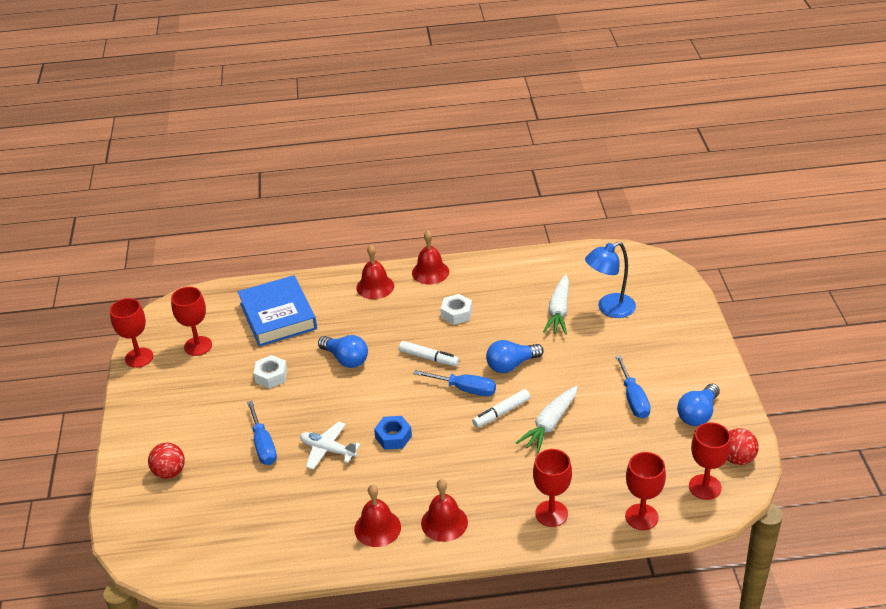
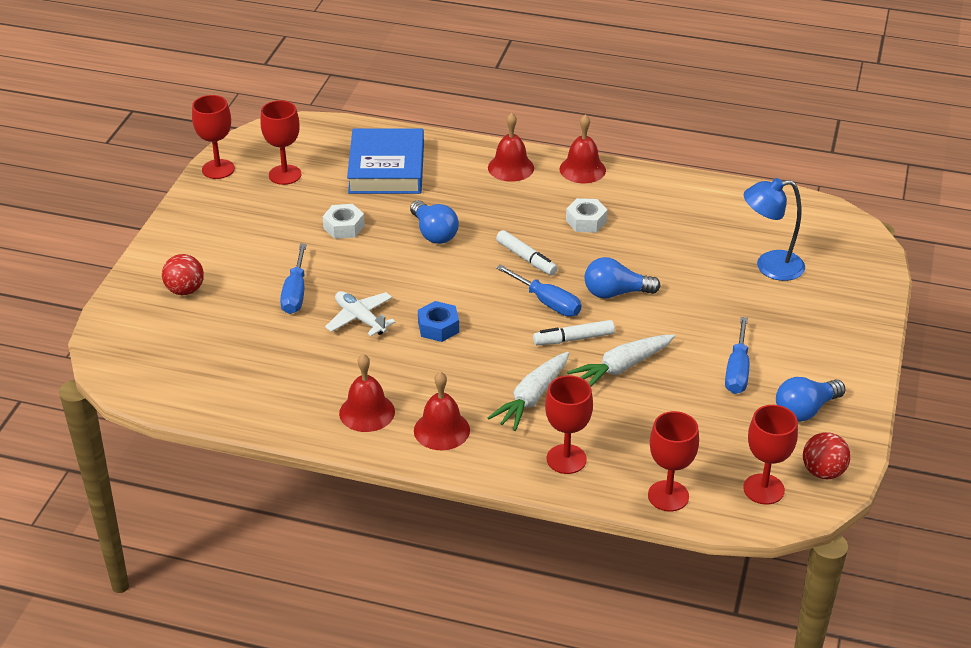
camera: 20 degrees right, 0 degrees up
(559, 311) = (707, 252): white carrot -> white carrot (532, 398)

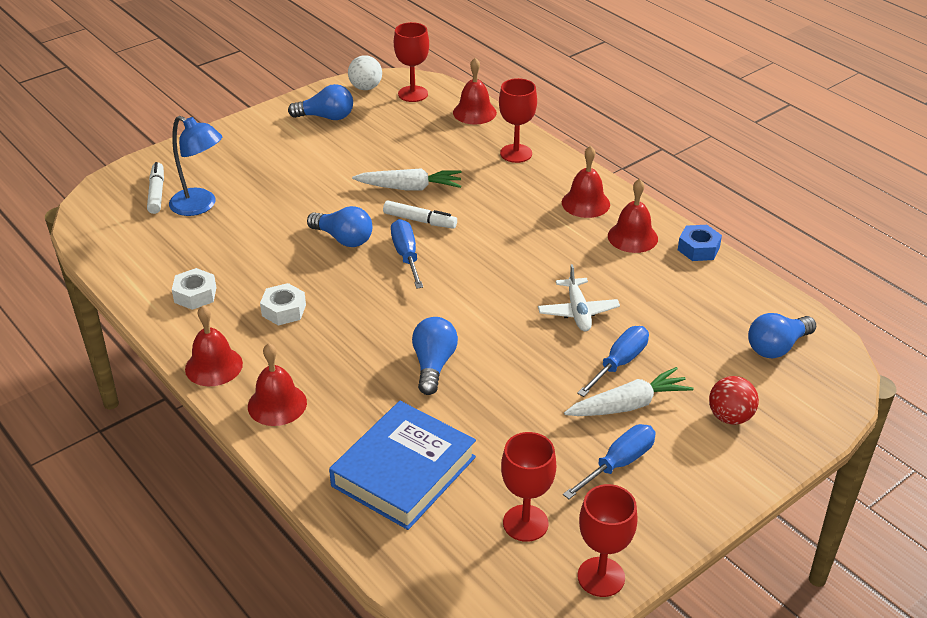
camera: 145 degrees left, 0 degrees up
(173, 361) = (777, 347): none -> blue light bulb
(344, 227) = (515, 415): white nut -> white nut (195, 295)
(438, 327) = (517, 275): blue nut -> blue nut (698, 249)
(526, 258) = (378, 300): white marker -> white marker (157, 193)
(532, 398) = (498, 196): white carrot -> white carrot (628, 405)
(668, 496) = (474, 112): red goblet -> red bell
(737, 370) = (334, 153): blue screwdriver -> blue screwdriver (618, 464)
(823, 472) = (365, 87): red ball -> white ball

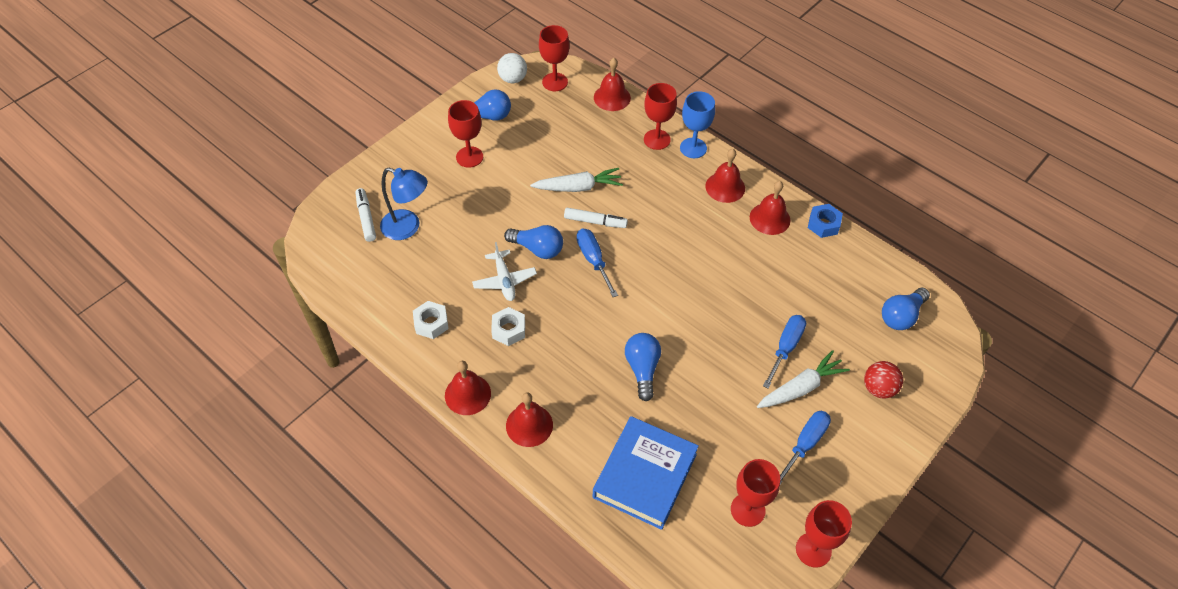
camera: 10 degrees left, 15 degrees up
(293, 150) = (469, 157): none -> red goblet
(557, 164) = (693, 148): none -> blue goblet
(578, 311) = (743, 301): white plane -> white plane (504, 280)

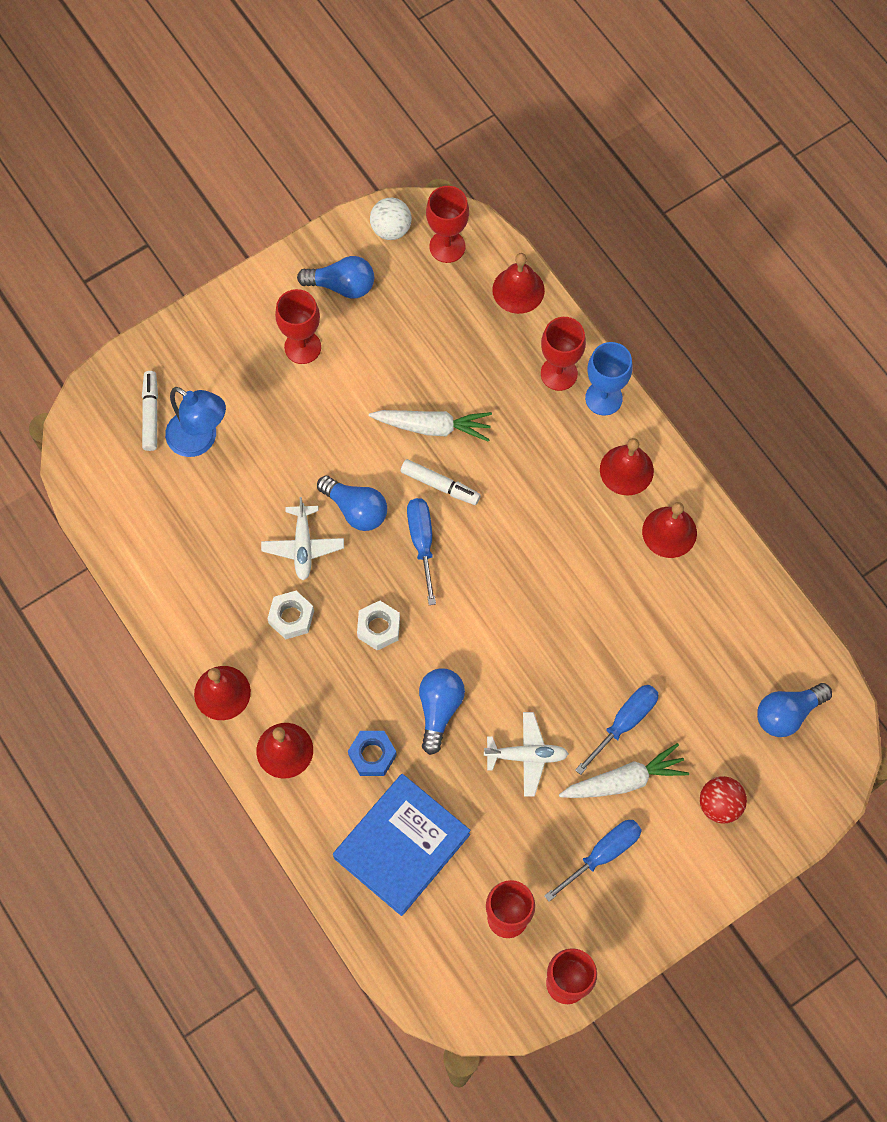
camera: 15 degrees right, 15 degrees up
(431, 323) = (200, 586): white nut -> white nut (378, 628)
(720, 387) = (526, 756): none -> white plane
(823, 224) = (737, 557): blue nut -> blue nut (372, 755)

